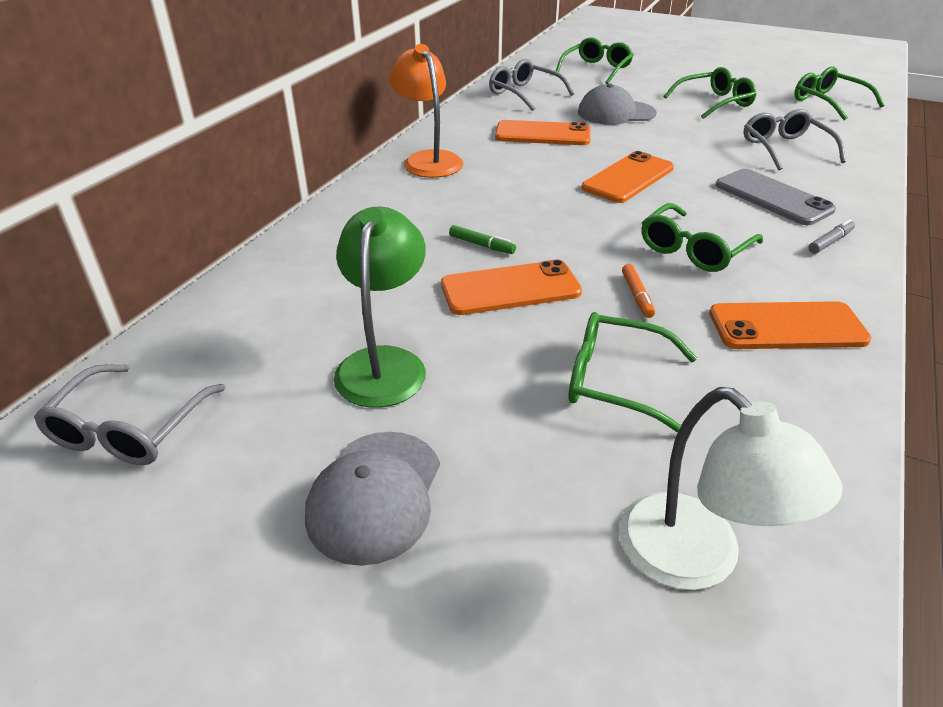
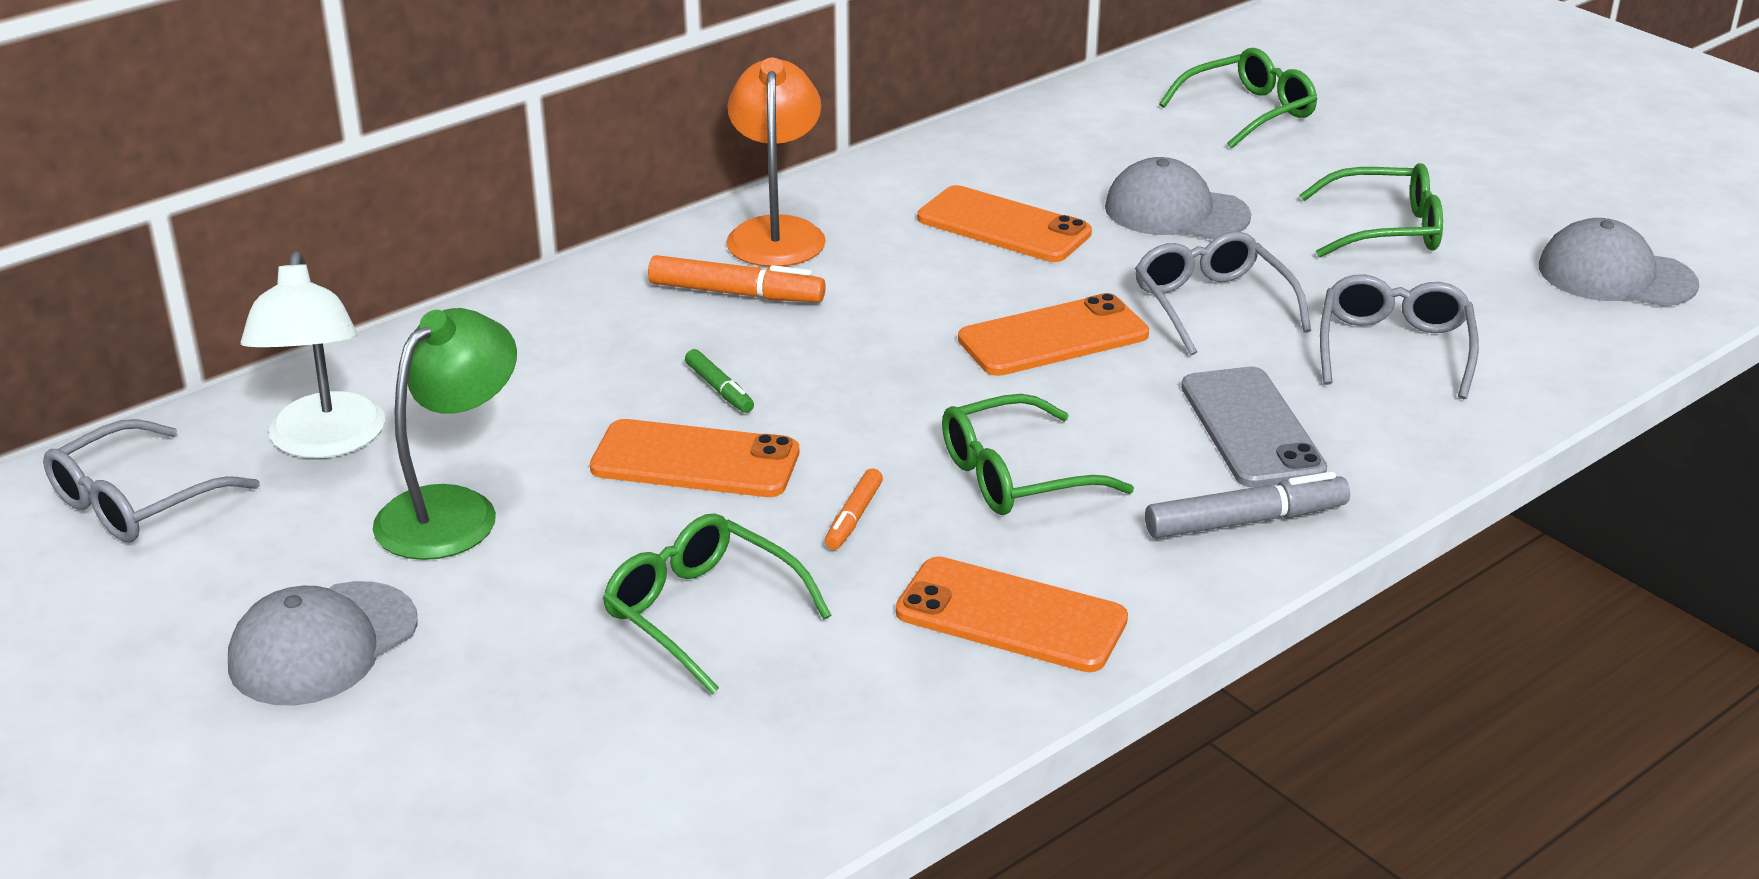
camera: 25 degrees right, 5 degrees down
(438, 194) = (736, 293): none -> orange marker
(524, 94) = (1058, 139): grey glasses -> grey glasses (1212, 305)
(697, 559) = (586, 810): white lamp -> white lamp (325, 442)
(828, 102) = (1616, 276): green glasses -> grey cap
(830, 242) = (1246, 521): grey marker -> grey marker, size x1.71

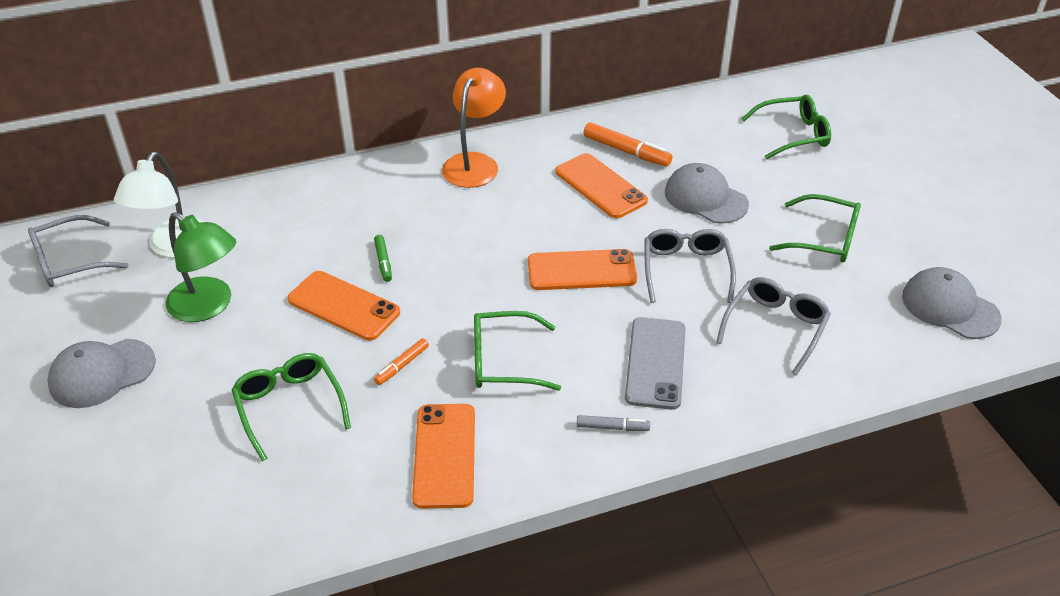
camera: 20 degrees right, 10 degrees up
(453, 510) = (209, 306): green lamp -> green lamp turned 75 degrees clockwise
(736, 293) = (429, 200): orange marker -> orange marker (626, 151)
(1011, 616) = (444, 455): orange phone -> orange phone turned 45 degrees clockwise
(1246, 521) = (612, 427): grey marker -> grey marker, size x0.58

